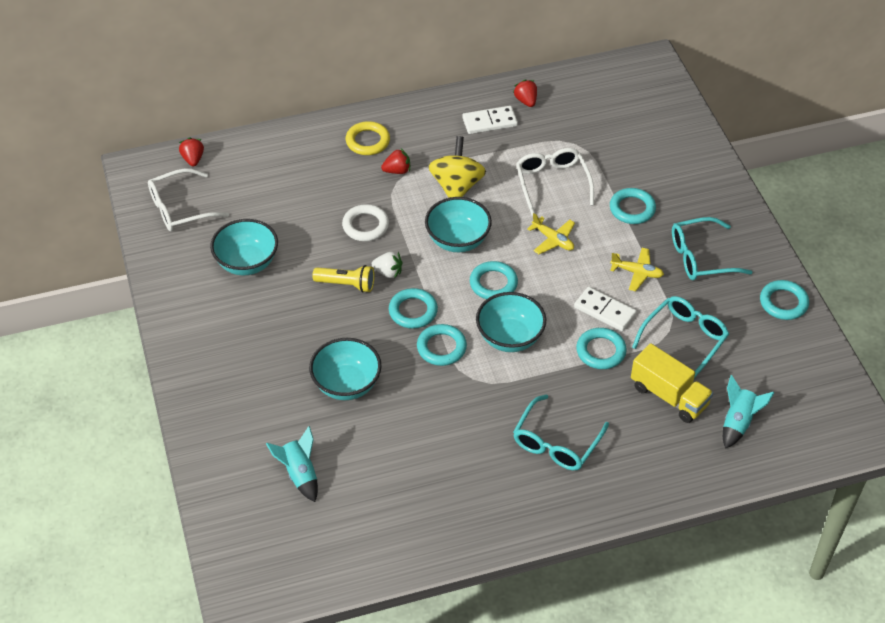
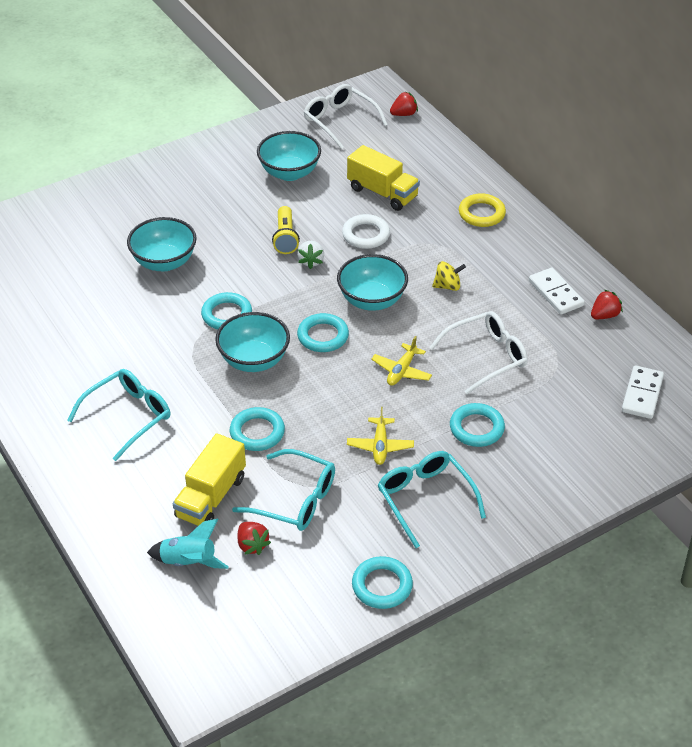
camera: 75 degrees right, 5 degrees down
(299, 474) = (58, 254): turquoise rocket -> none
(309, 201) = (382, 193): none -> yellow truck
(397, 171) = (450, 241): red strawberry -> red strawberry (252, 545)
(413, 311) = (267, 287): turquoise ring -> none
(456, 186) = (447, 286): yellow spinning top -> yellow spinning top, size x0.54
(556, 443) = (128, 416): turquoise glasses -> turquoise glasses turned 120 degrees clockwise
(604, 311) = (314, 427): white domino -> white domino (642, 394)

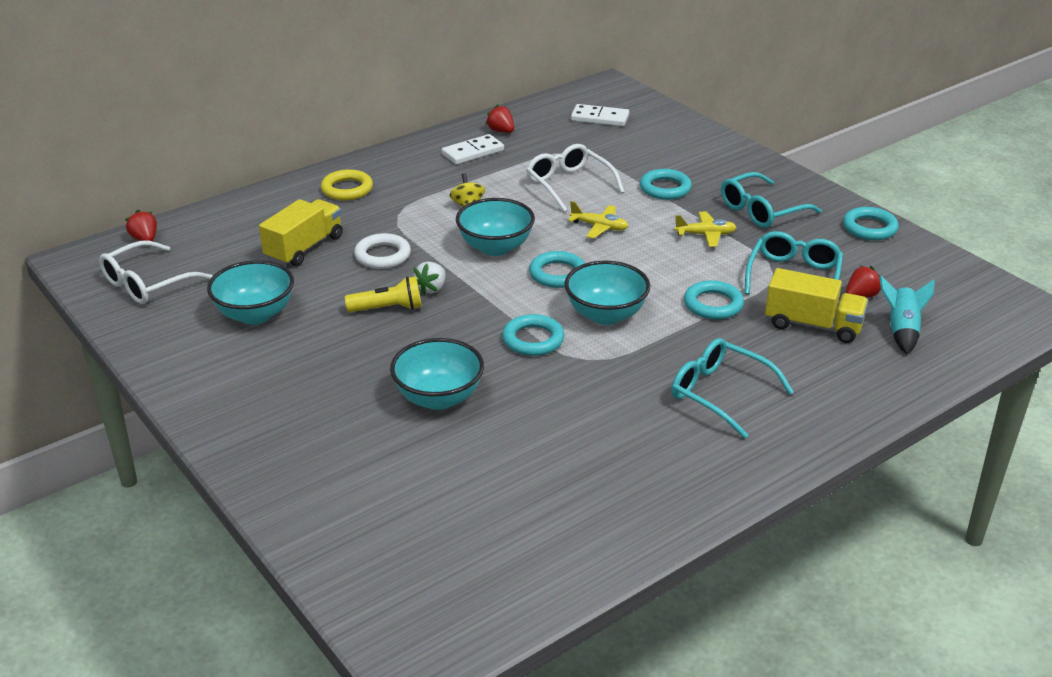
camera: 95 degrees left, 10 degrees down
(311, 261) = (431, 288): white strawberry -> white strawberry turned 120 degrees clockwise

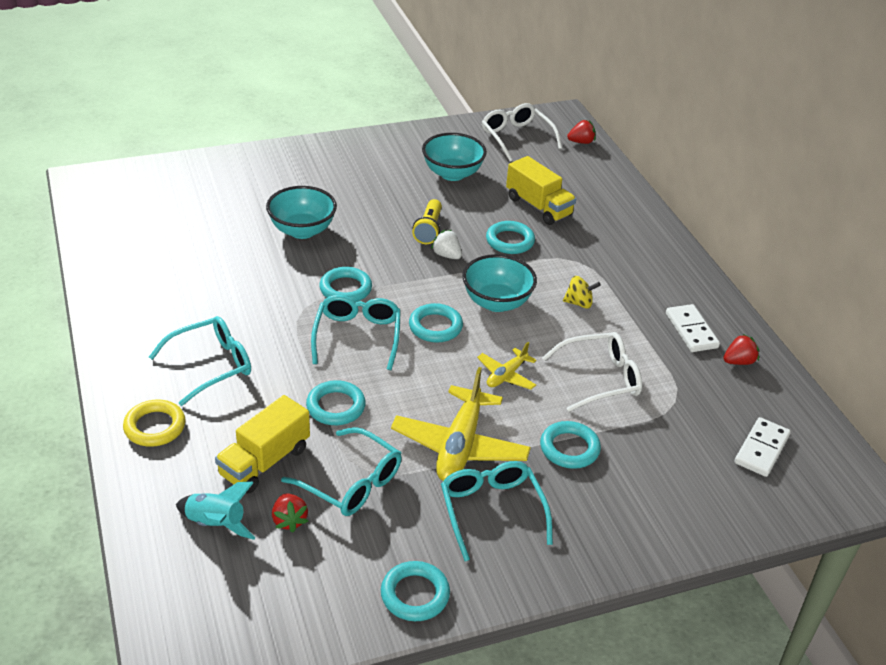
camera: 105 degrees right, 5 degrees up
(347, 189) = (633, 242): yellow ring -> yellow ring (155, 427)
(382, 255) = (510, 241): white ring -> turquoise ring
(605, 315) = (357, 336): turquoise bowl -> turquoise glasses
(705, 235) = (460, 446): yellow plane -> yellow plane, size x1.90

